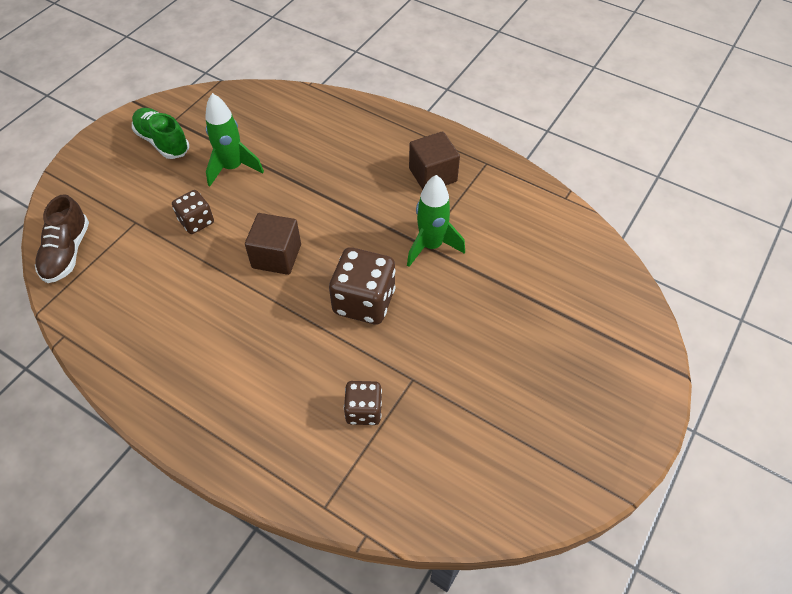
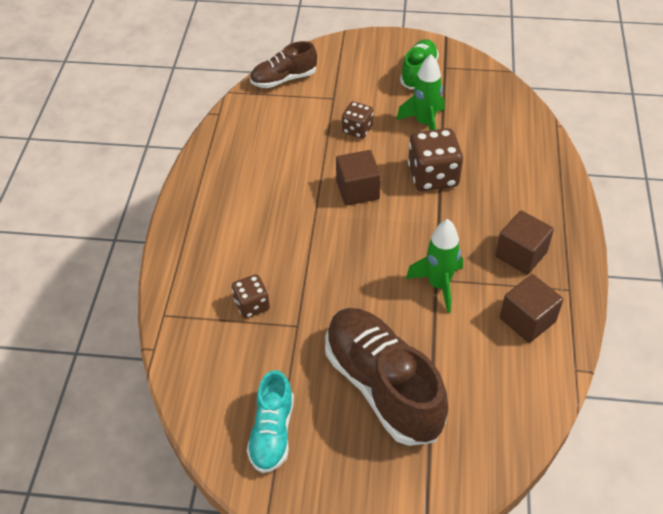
camera: 65 degrees right, 5 degrees down
(364, 301) = (351, 263): brown dice -> brown dice (433, 176)
(502, 203) = (527, 320): none -> brown cube
(518, 337) = (382, 386): none -> brown shoe
(528, 453) = (272, 432): none -> turquoise shoe

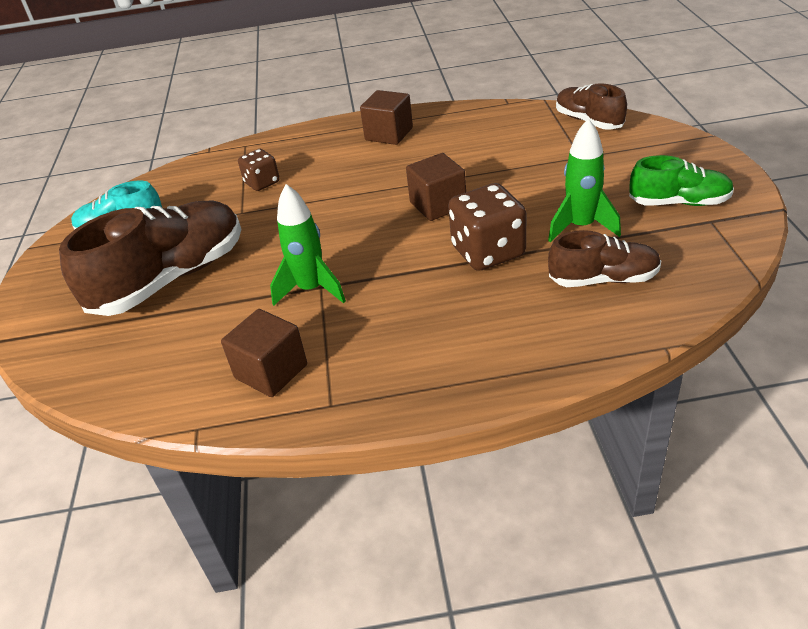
camera: 80 degrees right, 10 degrees down
(357, 129) = (537, 183): brown dice -> none
(486, 130) = (603, 279): none -> brown shoe
(521, 254) = (379, 349): brown cube -> brown cube (389, 134)

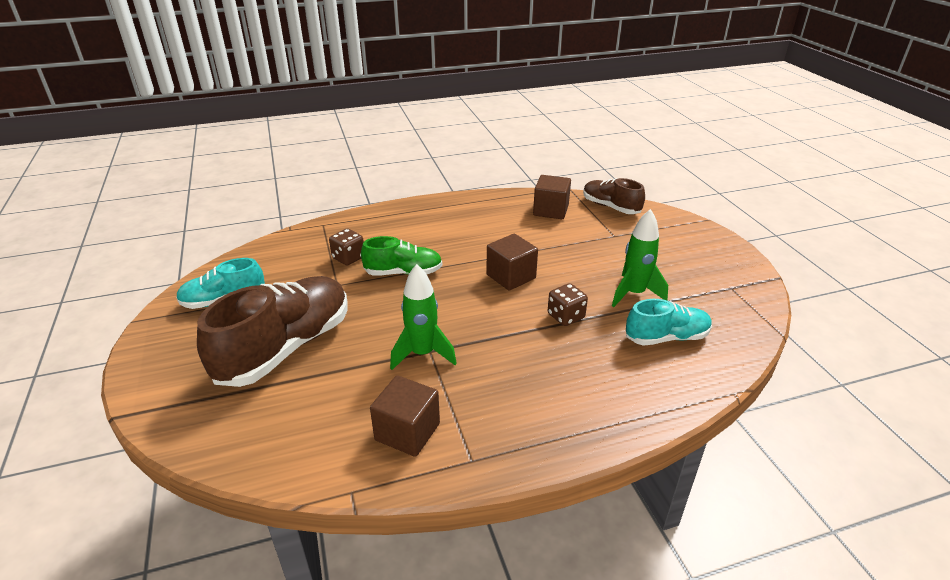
camera: 15 degrees left, 5 degrees down
(389, 134) = (450, 216): brown cube -> brown cube (550, 210)
(488, 252) = (566, 316): brown dice -> brown dice, size x0.59
(603, 279) = (666, 337): brown shoe -> turquoise shoe
(679, 202) = (702, 273): green shoe -> green shoe (403, 272)

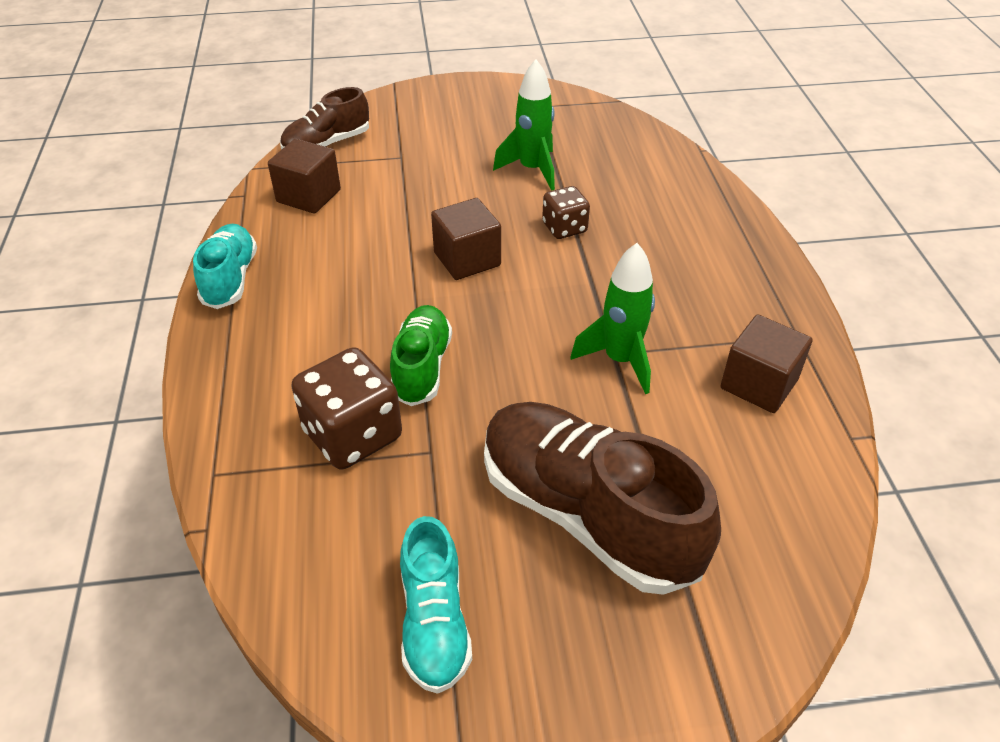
camera: 80 degrees left, 10 degrees up
(348, 258) = (353, 435): brown dice -> brown dice, size x1.70
(666, 337) = (615, 167): turquoise shoe -> turquoise shoe (230, 279)

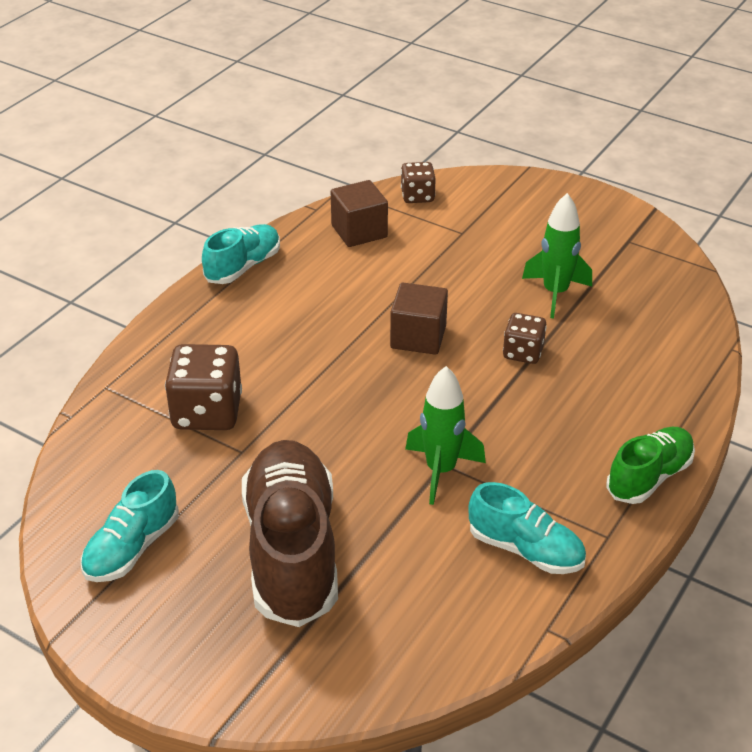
camera: 40 degrees right, 5 degrees down
(327, 144) = (417, 196): brown shoe -> brown dice
(422, 367) = (298, 395): green shoe -> green shoe (649, 477)
(759, 384) = (525, 549): brown cube -> turquoise shoe

